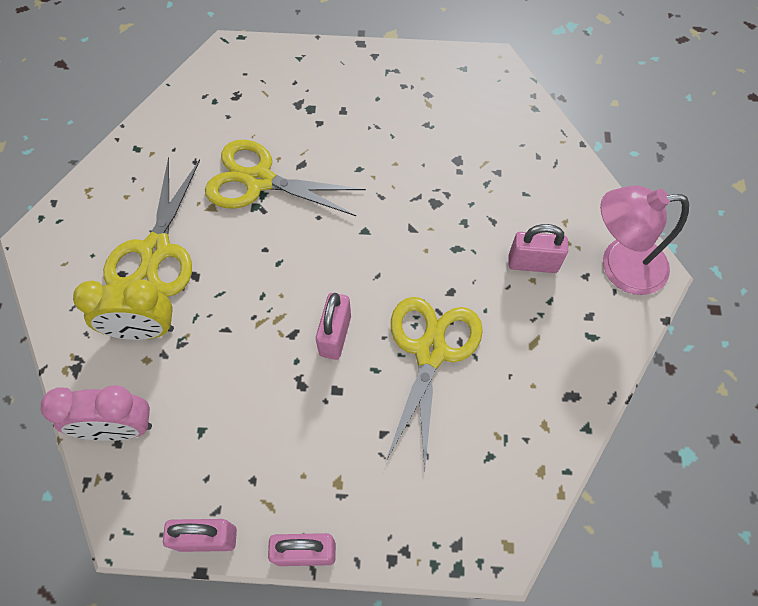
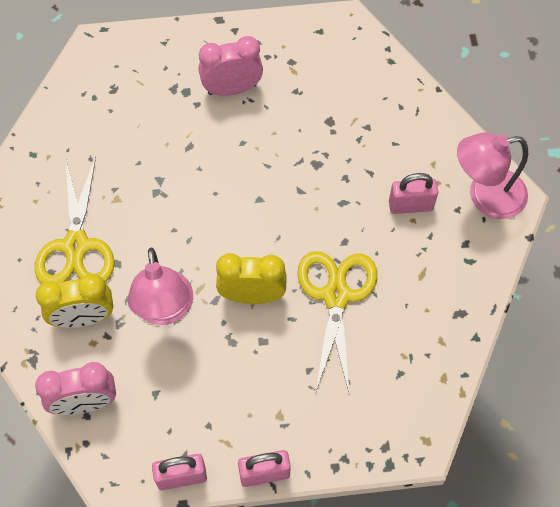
camera: 10 degrees left, 0 degrees up
(234, 336) = (164, 310): none -> pink lamp
(259, 181) = (154, 167): yellow scissors -> none
(335, 335) = (252, 295): pink padlock -> yellow clock
(359, 113) = (232, 89): none -> pink clock

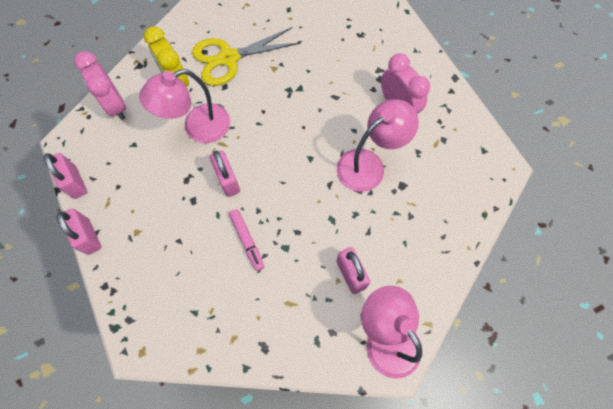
camera: 70 degrees right, 5 degrees up
(252, 295) = (228, 180): yellow clock -> pink padlock
(291, 143) = (368, 164): none -> pink lamp
(336, 296) = (247, 241): yellow scissors -> pink marker

